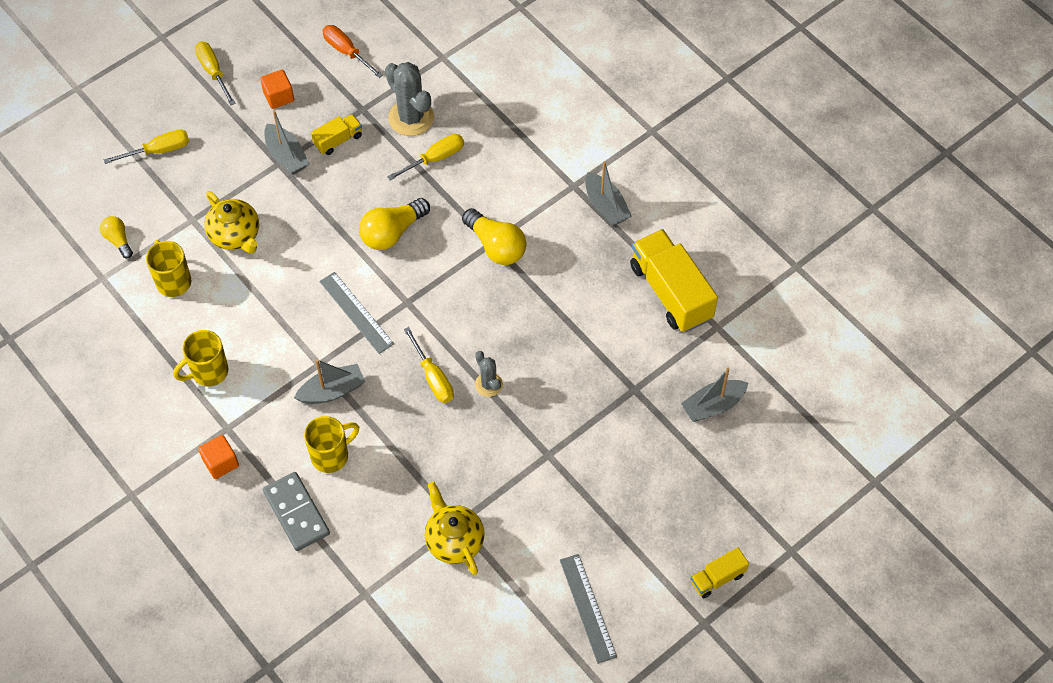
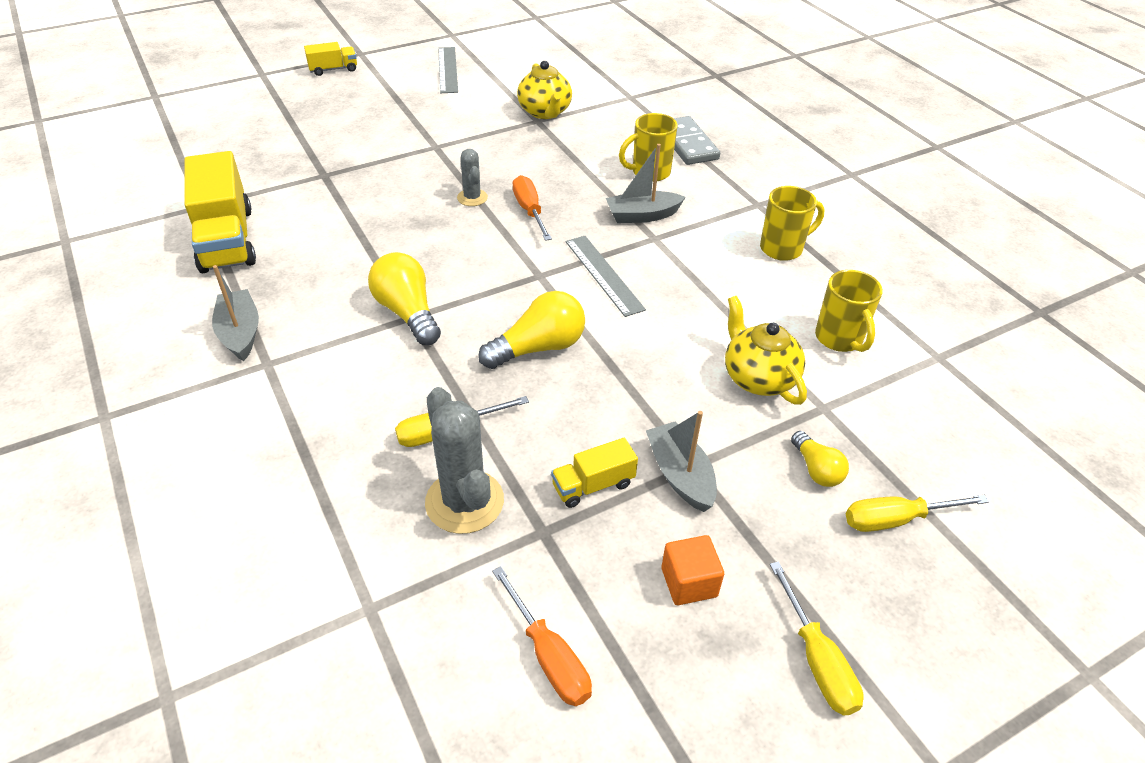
camera: 170 degrees left, 15 degrees down
(118, 240) = (929, 398): yellow light bulb -> yellow light bulb (816, 469)
(220, 463) = (763, 182): orange cube -> none
(433, 377) = (529, 210): yellow screwdriver -> orange screwdriver
(713, 405) = (255, 154): grey boat -> none

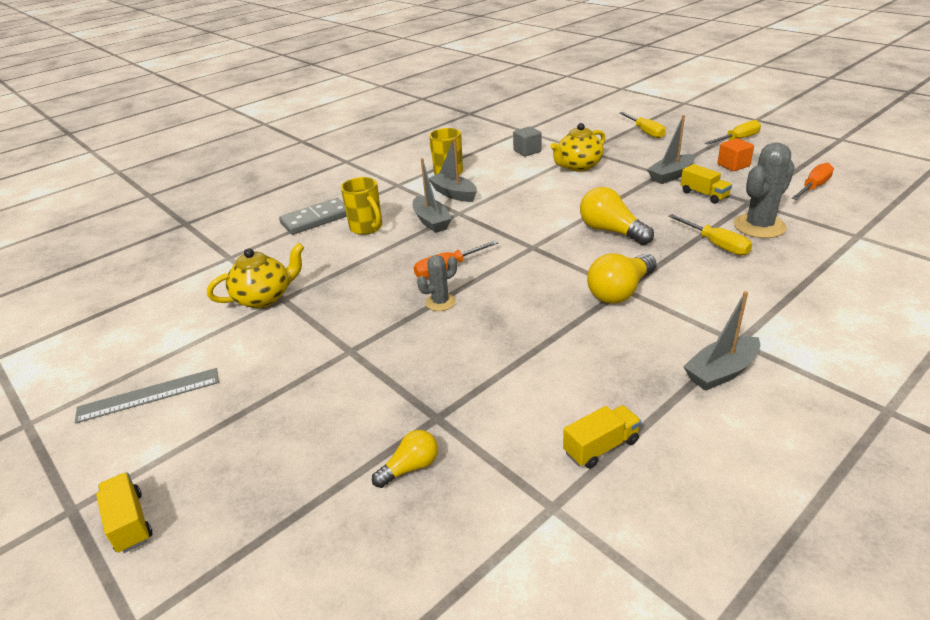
camera: 100 degrees left, 10 degrees down
(227, 239) = (601, 447): yellow truck -> yellow truck, size x0.50
(603, 275) = (515, 223): grey ruler -> none
(710, 243) = (454, 194): none -> grey boat
(816, 469) = (632, 148): yellow light bulb -> yellow light bulb (410, 467)
(839, 339) = (527, 151): yellow mug -> grey cube

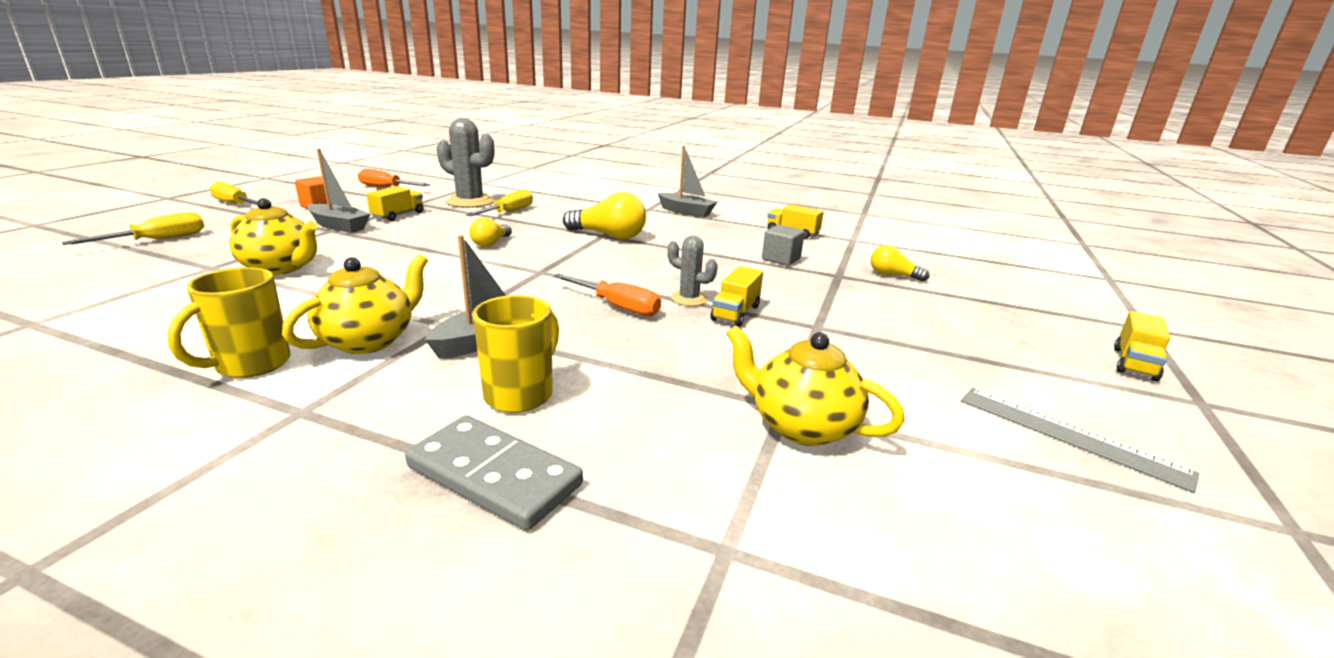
camera: 120 degrees left, 10 degrees down
(401, 317) = (735, 313): none -> yellow truck
(454, 194) = (369, 340): grey boat -> yellow teapot
(527, 151) = (177, 307): grey cube -> grey cube (781, 259)
(611, 231) = (491, 243): yellow light bulb -> yellow light bulb, size x0.59

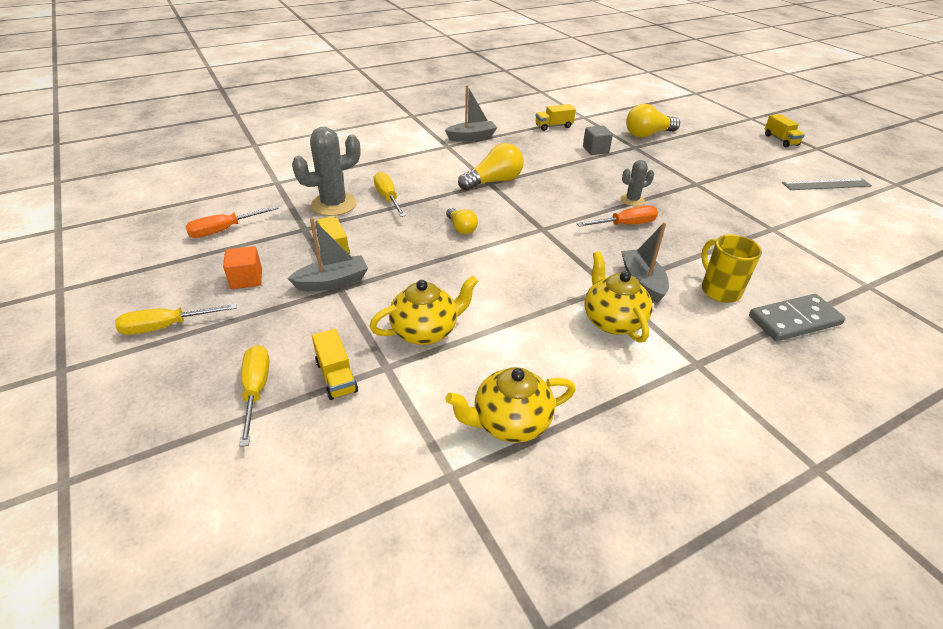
camera: 50 degrees left, 15 degrees up
(251, 365) = (619, 372): yellow mug -> none
(735, 313) = (663, 196): yellow truck -> yellow truck (336, 376)
(801, 426) = (791, 233): yellow teapot -> yellow teapot (510, 422)
(893, 275) = (647, 134): yellow light bulb -> yellow light bulb, size x1.71

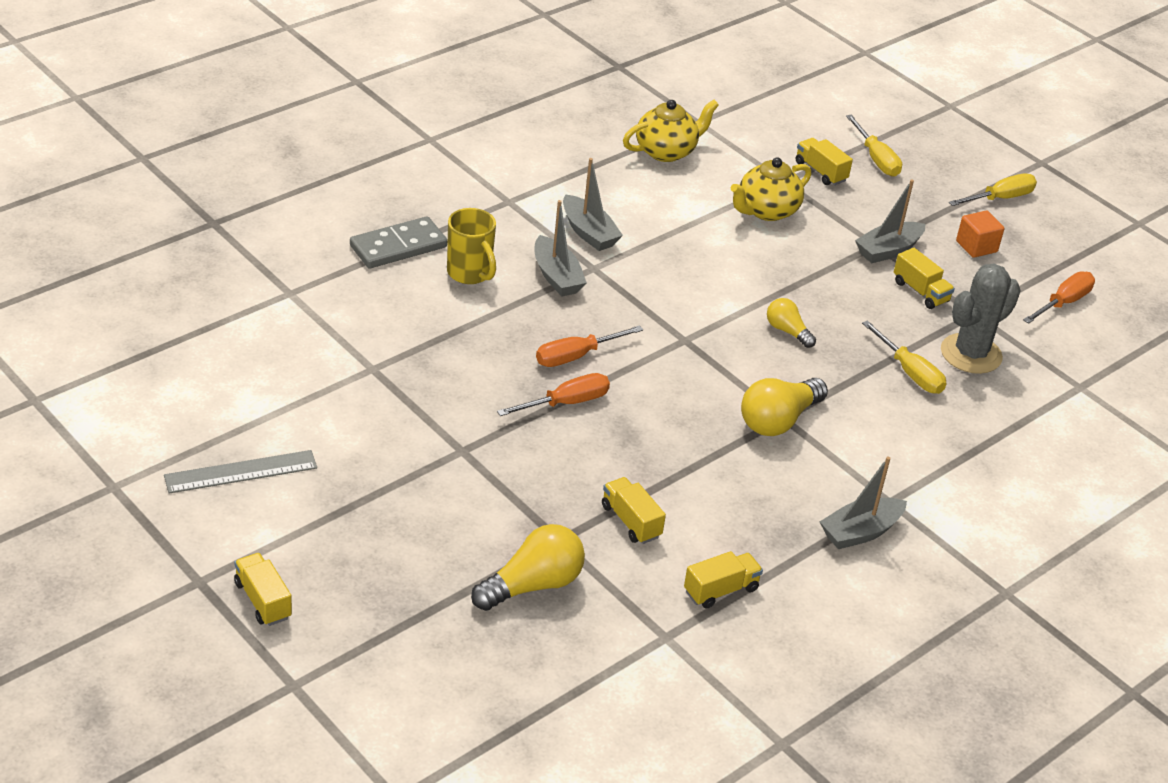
camera: 165 degrees right, 0 degrees up
(595, 150) = (631, 521): grey cube -> yellow truck
(612, 321) = (588, 232): yellow teapot -> grey boat
(632, 200) = (566, 403): grey cactus -> orange screwdriver

